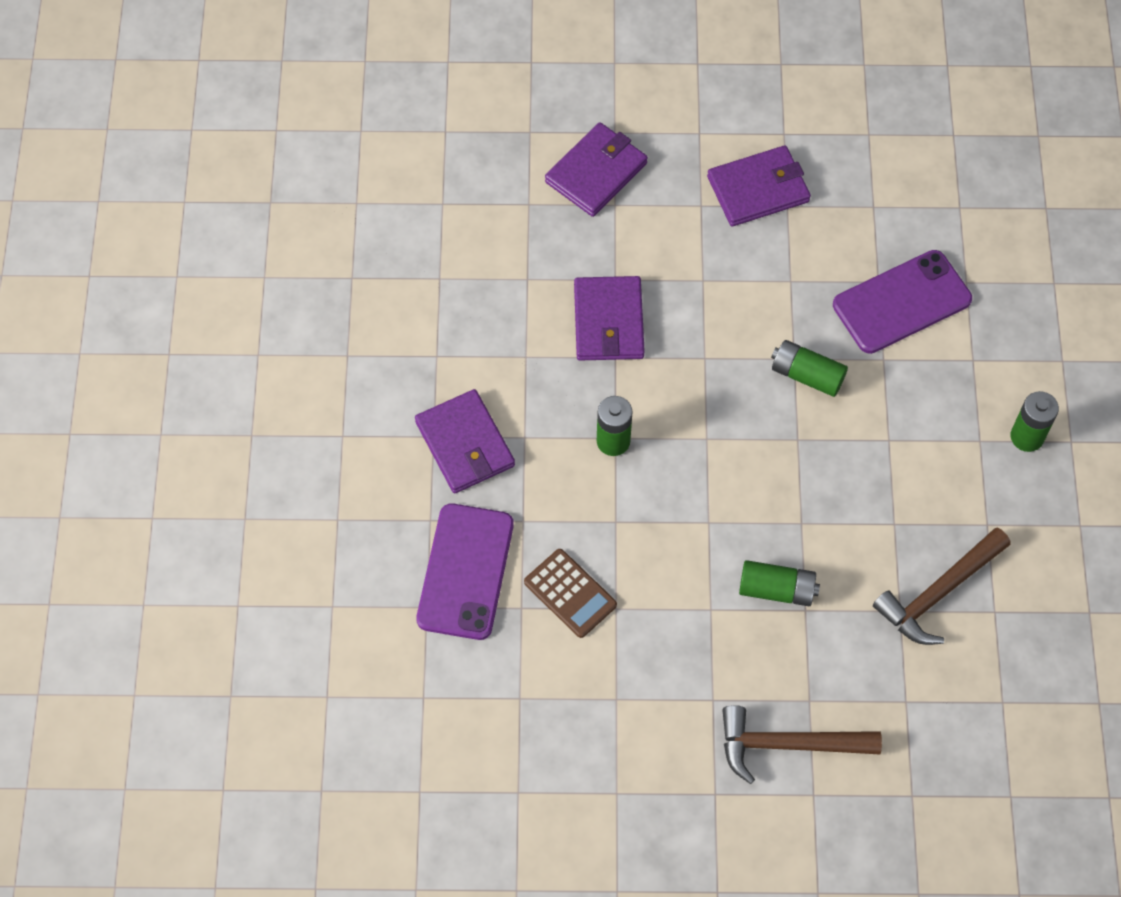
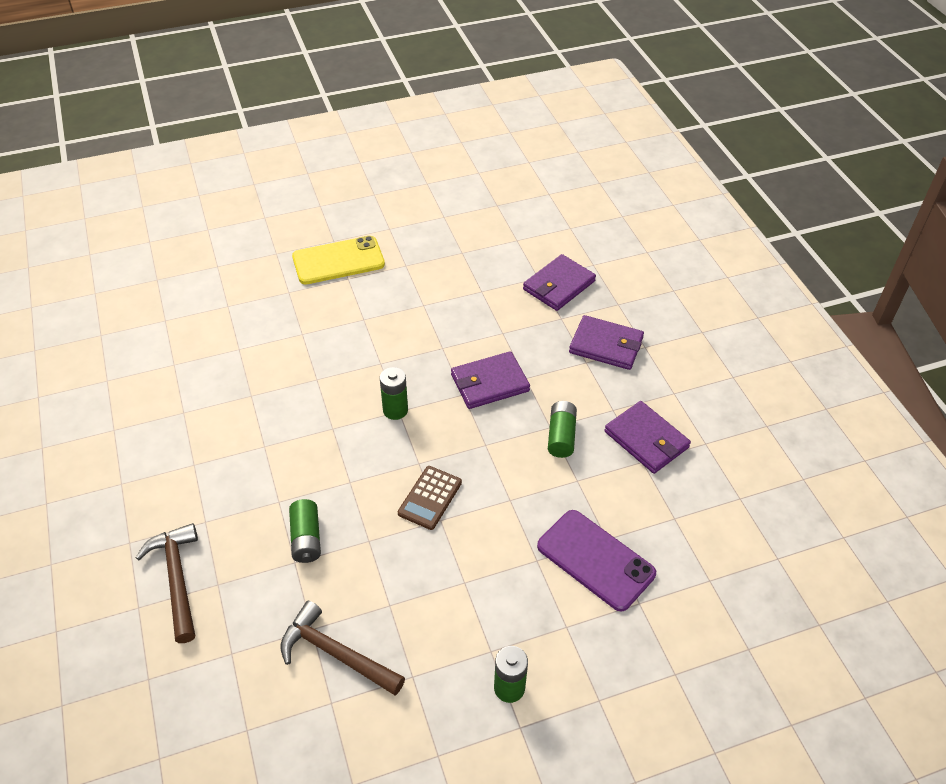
camera: 70 degrees right, 15 degrees down
(300, 439) = (338, 261): none -> yellow phone
(465, 444) = (363, 335): purple wallet -> purple wallet (558, 285)
(465, 571) = (269, 360): purple phone -> none
(570, 593) = (268, 418): brown calculator -> brown calculator (430, 498)
(806, 375) = (499, 511): green battery -> green battery (561, 436)

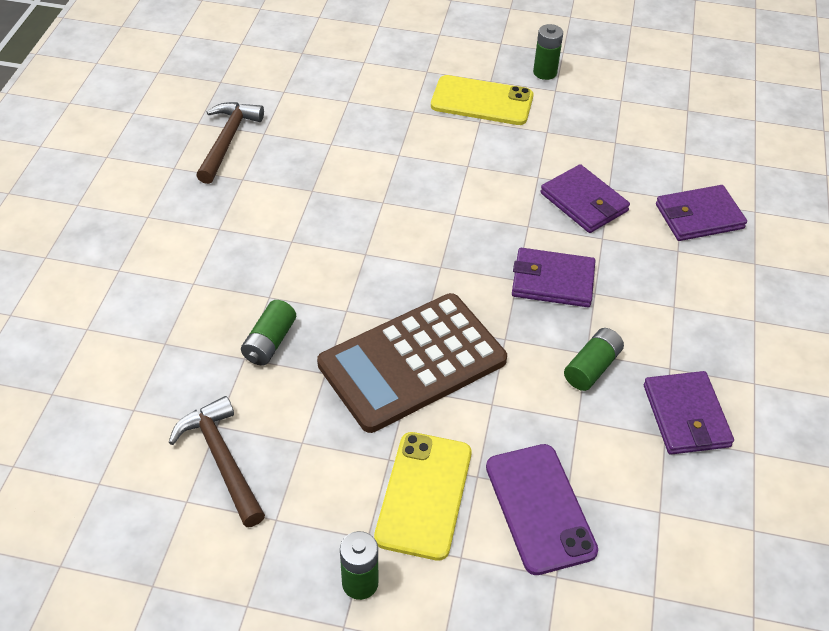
camera: 30 degrees right, 0 degrees up
(177, 579) = (134, 321): brown hammer -> brown hammer (227, 141)
(395, 410) = (437, 264): green battery -> green battery (545, 72)
(430, 498) = (412, 362): brown calculator -> brown calculator, size x2.22
(509, 595) = (424, 495): none -> yellow phone
(606, 345) = (709, 299): purple wallet -> purple wallet (584, 202)

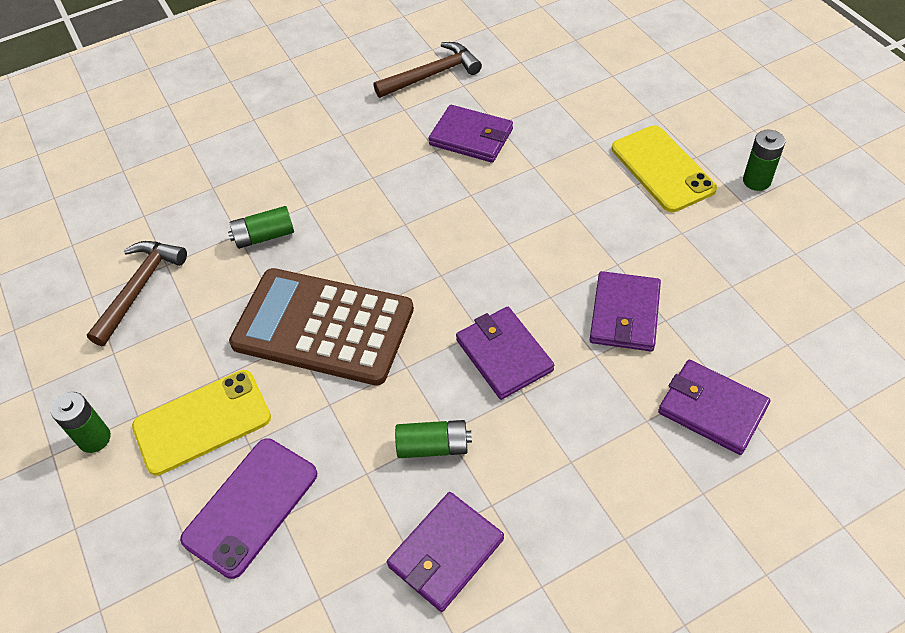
camera: 55 degrees right, 5 degrees up
(325, 164) = (471, 137): none -> purple wallet

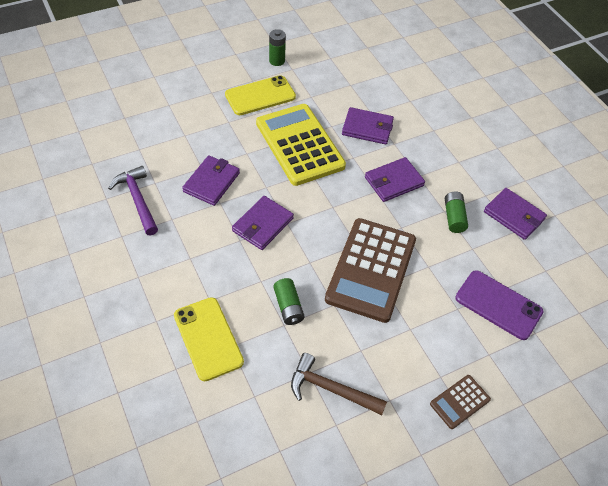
camera: 95 degrees left, 0 degrees up
(94, 438) = (459, 402): green battery -> brown calculator
(202, 422) = (444, 335): yellow phone -> yellow phone (208, 338)
(432, 75) = (137, 200): brown hammer -> purple hammer
(564, 226) = (299, 145): none -> yellow calculator
(712, 409) = (426, 106): purple wallet -> purple wallet (262, 225)

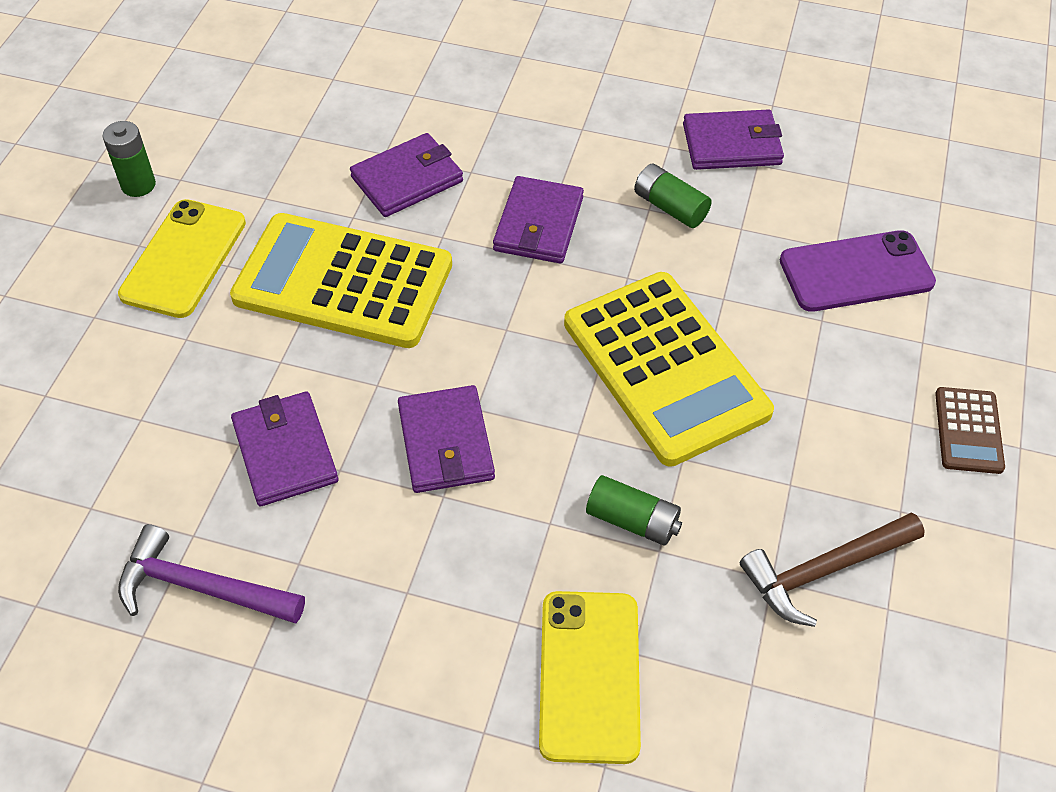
camera: 45 degrees left, 0 degrees up
(208, 338) = (590, 675): yellow phone -> yellow phone turned 75 degrees clockwise
(371, 269) = (665, 368): brown calculator -> yellow calculator

